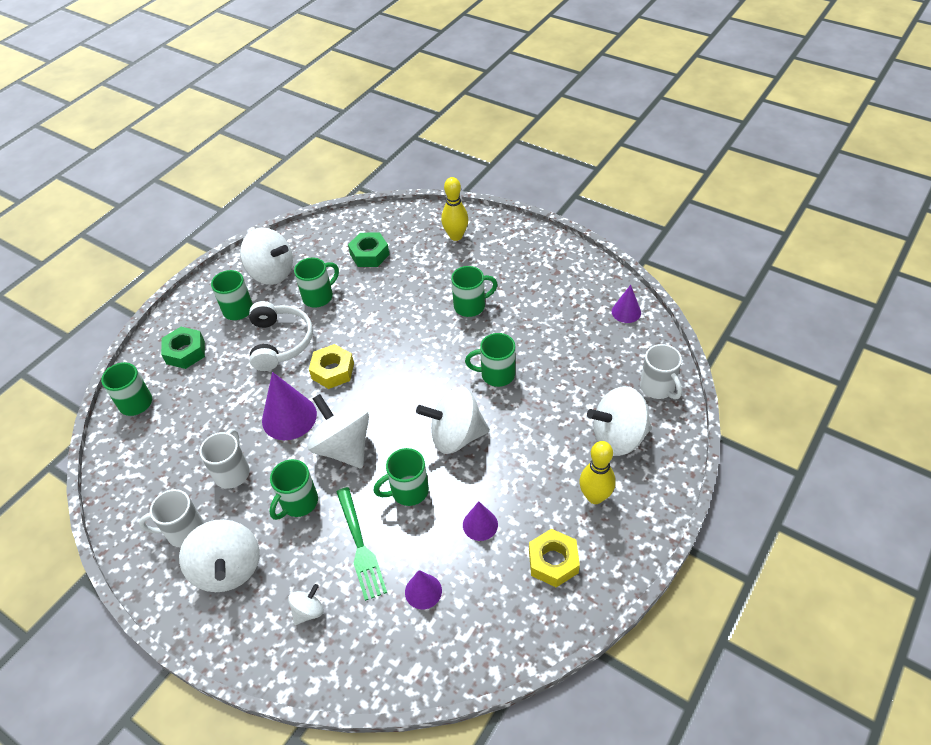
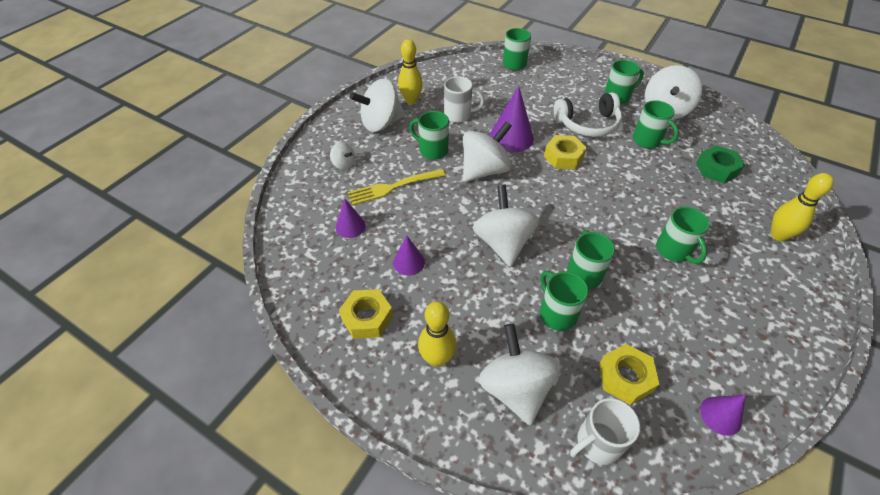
camera: 85 degrees right, 0 degrees up
(184, 531) = (411, 100): white mug -> yellow bowling pin
(185, 352) = (565, 78): green nut -> none
(360, 546) = (393, 187): green fork -> yellow fork
(408, 491) = (443, 212): green mug -> green mug (556, 314)
(601, 361) = (625, 377): none -> yellow nut

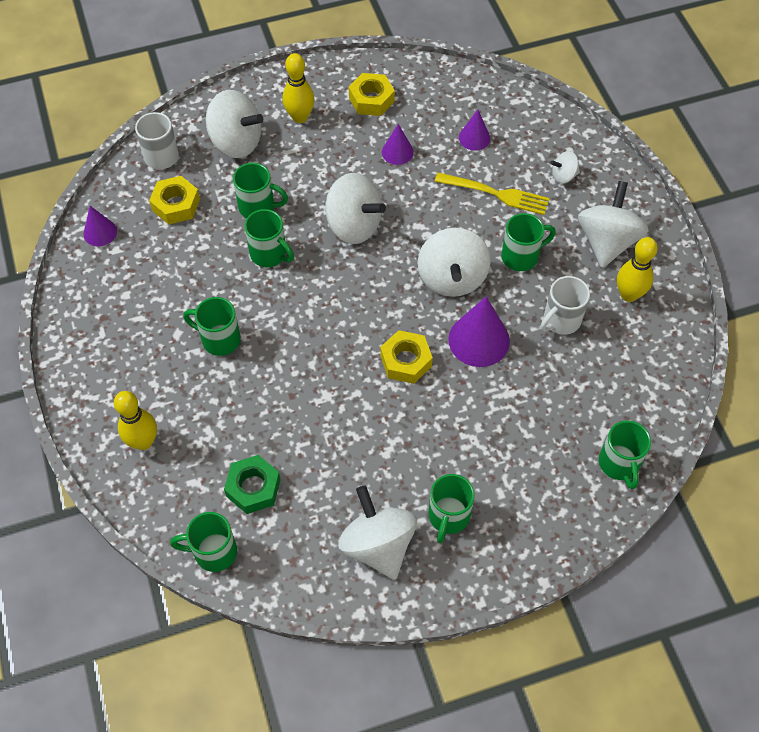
camera: 130 degrees right, 10 degrees up
(393, 187) = (496, 194): yellow fork -> yellow fork turned 90 degrees clockwise
(588, 124) = (432, 434): white headphones -> none
(647, 141) = (352, 467): green mug -> green mug (213, 552)

